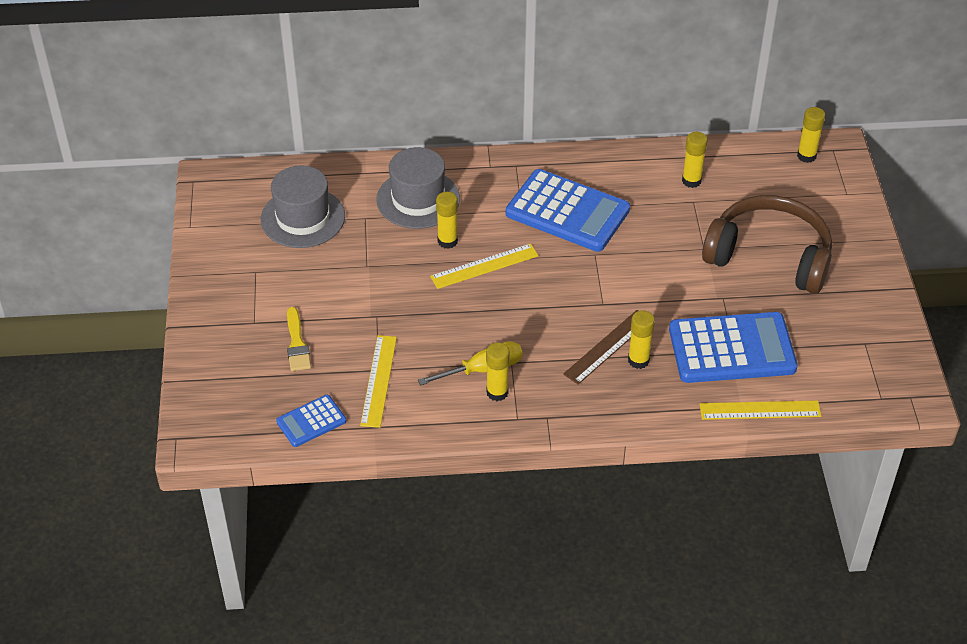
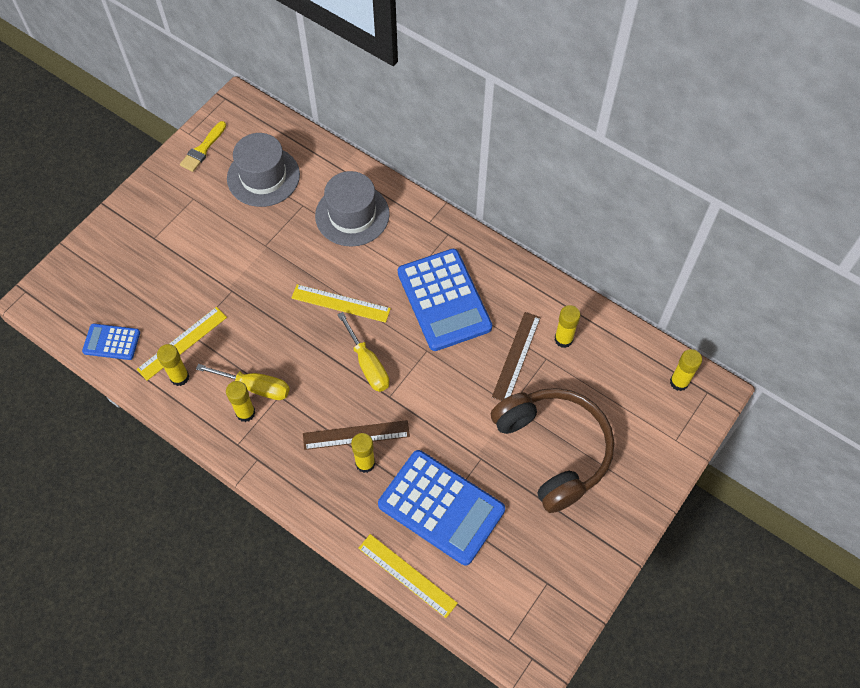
camera: 40 degrees right, 15 degrees up
(297, 344) = (162, 275): yellow brush -> yellow brush (203, 149)
(447, 241) = (337, 264): yellow glue stick -> yellow glue stick (179, 377)
(558, 293) = (367, 364): none -> yellow screwdriver
(669, 214) = (516, 356): none -> brown ruler

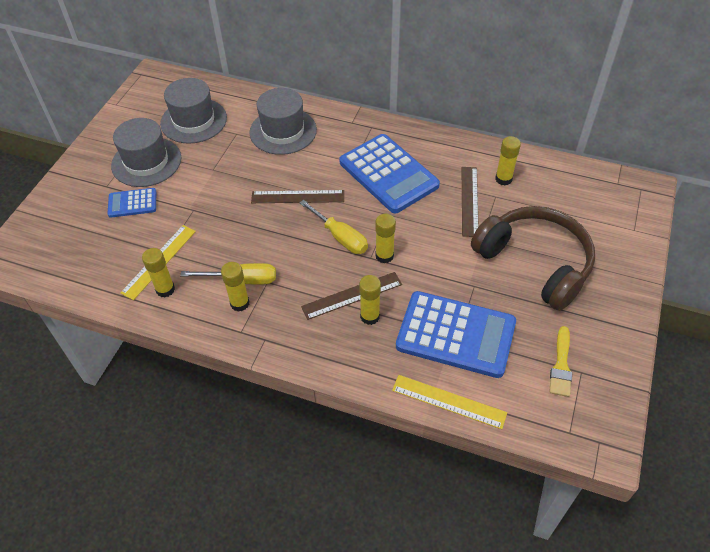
camera: 15 degrees left, 10 degrees down
(112, 342) = (89, 276): blue calculator -> blue calculator (132, 203)
(201, 218) = (146, 162): none -> grey hat
(203, 149) = (132, 113): yellow brush -> yellow brush (561, 365)
(340, 303) = (297, 197): yellow ruler -> brown ruler
(679, 382) = (614, 187): yellow glue stick -> yellow glue stick (384, 256)

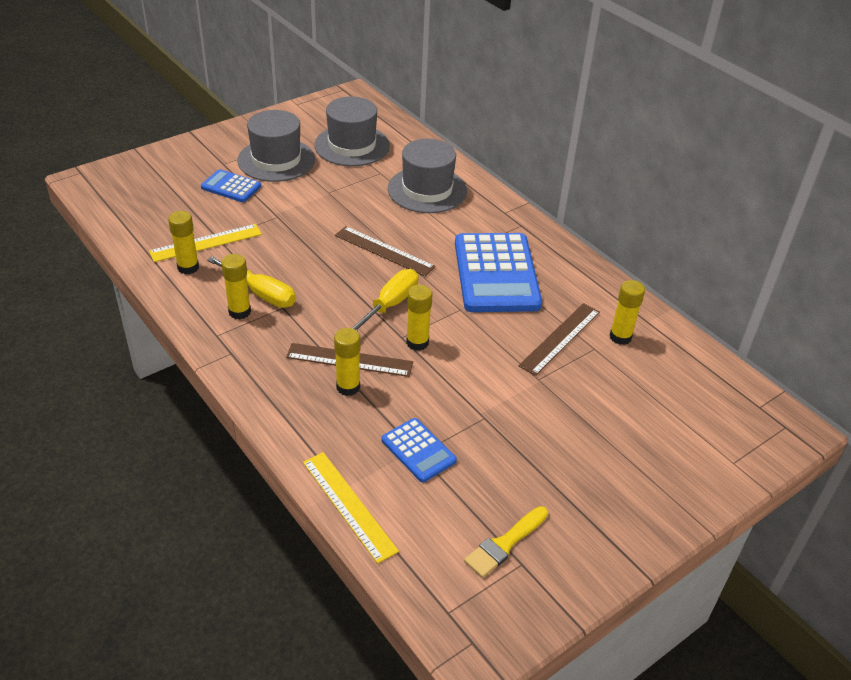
camera: 30 degrees right, 10 degrees down
(340, 237) = (390, 305): yellow screwdriver -> yellow screwdriver turned 135 degrees counterclockwise
(455, 335) = (418, 450): blue calculator -> blue calculator, size x0.50
(535, 263) = (575, 432): brown headphones -> none

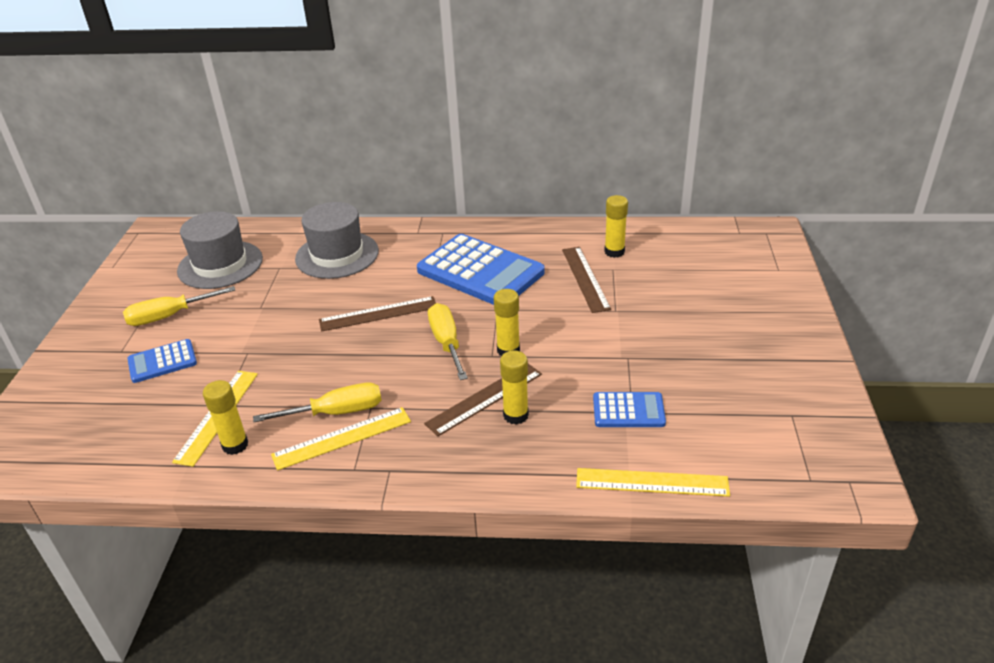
camera: 45 degrees left, 5 degrees down
(239, 312) = (342, 438): yellow glue stick -> yellow ruler
(276, 160) = (169, 316): grey hat -> yellow screwdriver
(504, 544) = (766, 414): yellow brush -> none

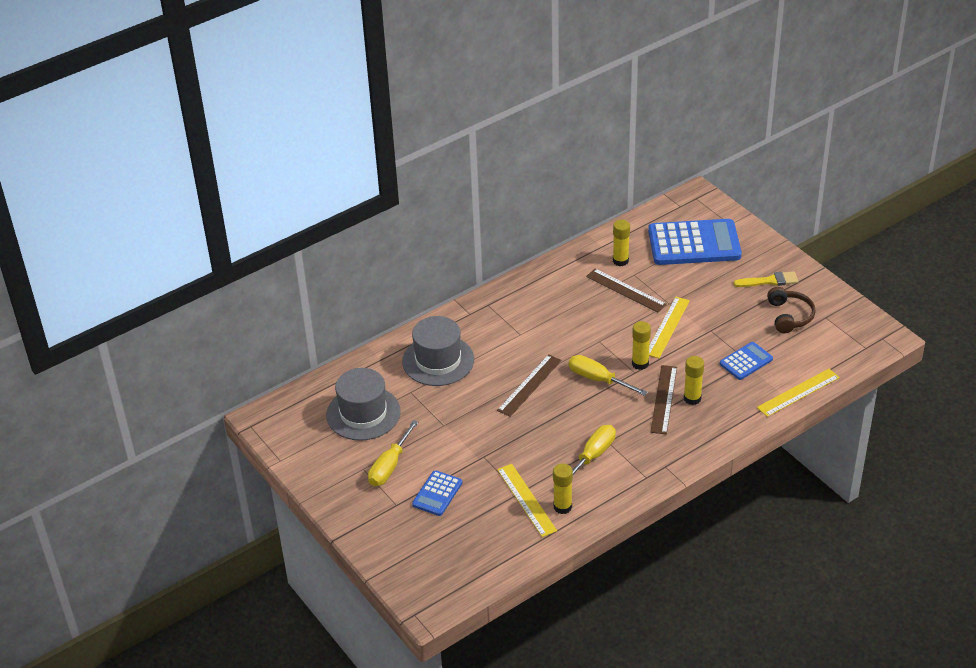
camera: 40 degrees left, 5 degrees up
(342, 438) = (616, 466): yellow ruler -> yellow ruler (667, 327)
(480, 272) = (554, 321): blue calculator -> blue calculator (694, 244)
(743, 390) = (789, 316): none -> brown headphones
(761, 342) = (769, 281): none -> yellow brush

